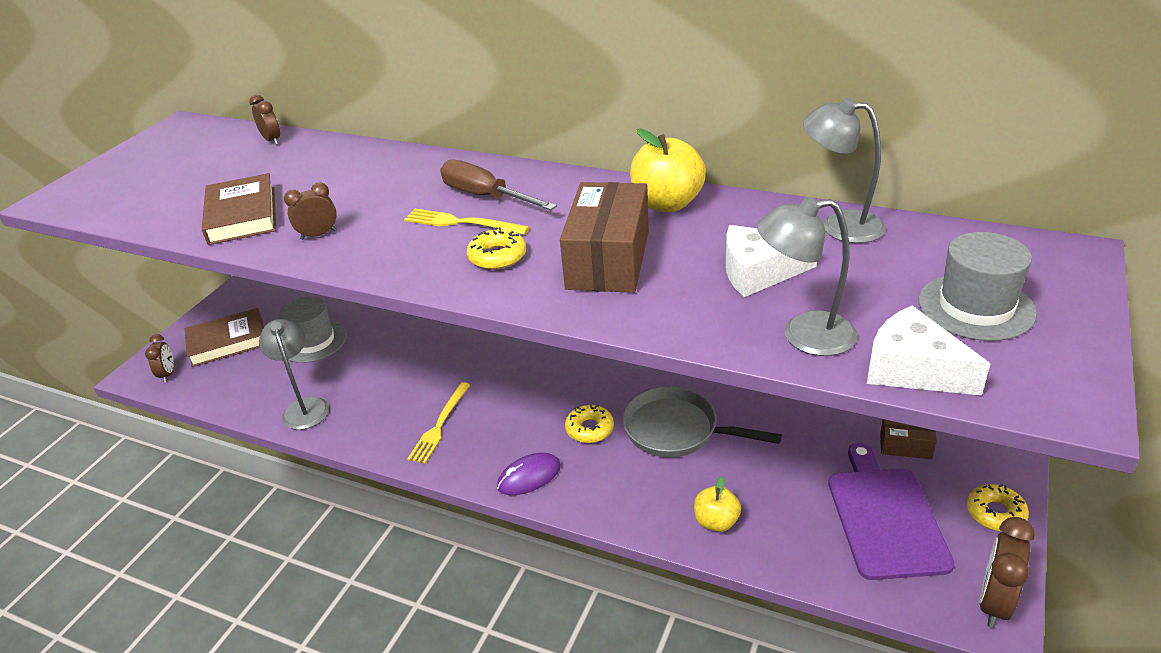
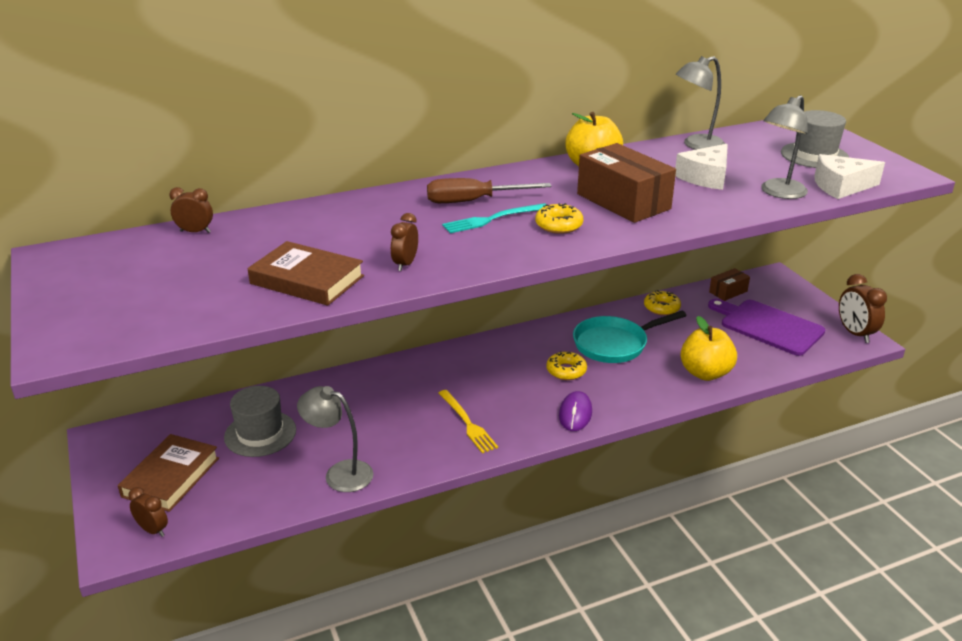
camera: 50 degrees left, 5 degrees down
(461, 223) = (492, 219): yellow fork -> turquoise fork
(677, 430) = (614, 344): grey pan -> turquoise pan
(716, 522) = (705, 373): yellow apple -> yellow apple, size x1.60
(995, 513) = (803, 299): yellow donut -> yellow donut (661, 307)

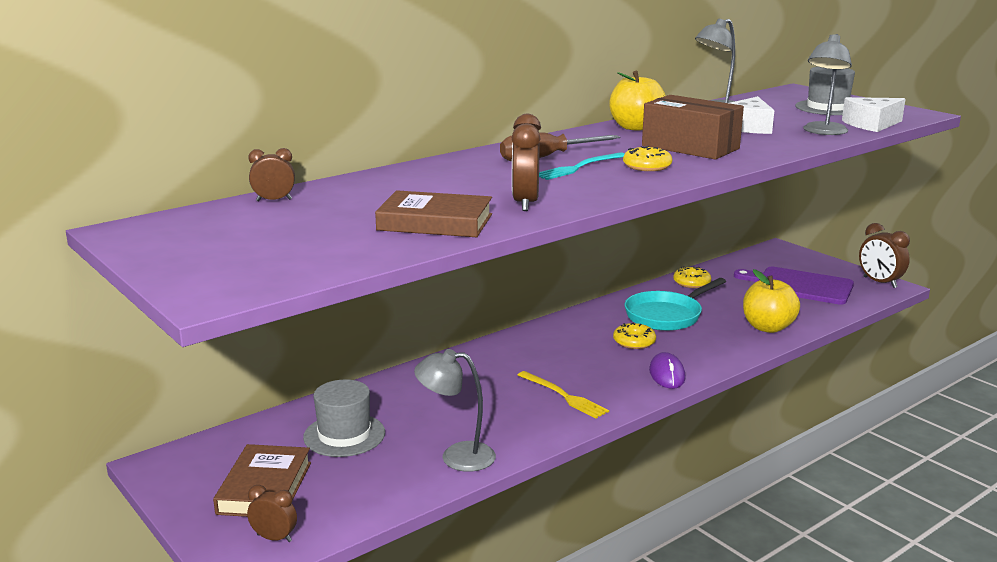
camera: 15 degrees left, 10 degrees down
(405, 264) = (525, 203): brown clock -> brown clock, size x1.61
(728, 291) = (745, 264): brown box -> none

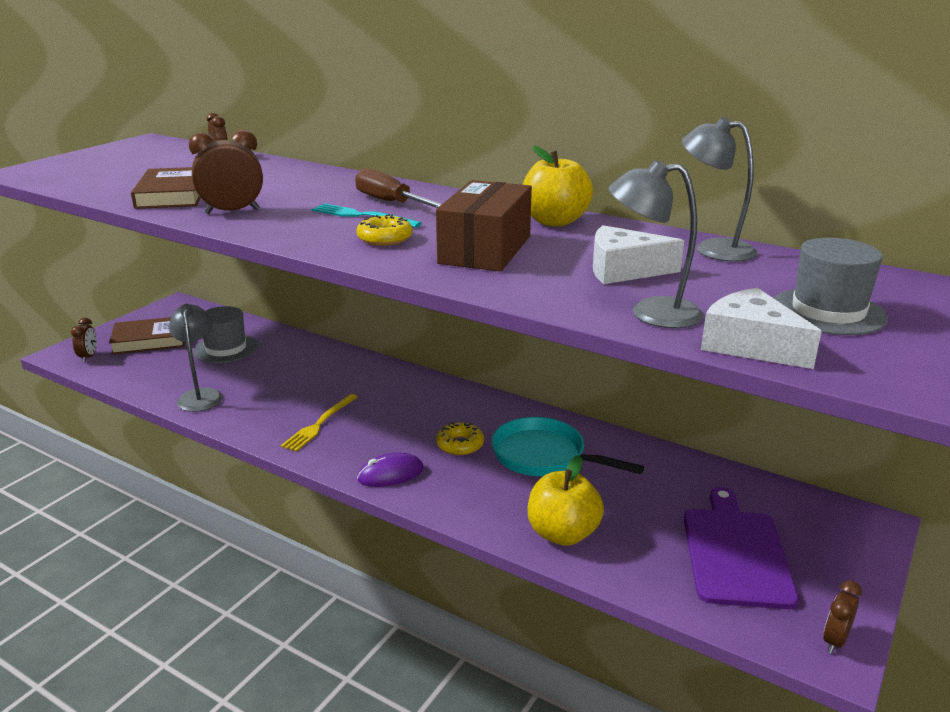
camera: 70 degrees right, 5 degrees up
(691, 282) = (660, 462): yellow donut -> none
(879, 282) = (835, 640): brown clock -> brown clock, size x0.62

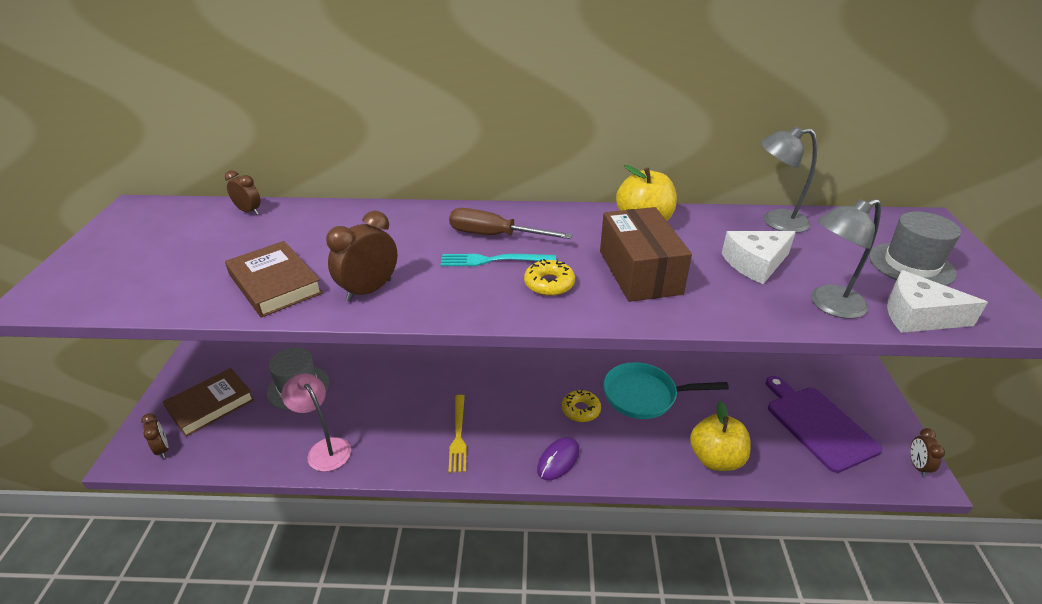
camera: 30 degrees left, 10 degrees up
(200, 395) = (325, 448): grey lamp -> pink lamp

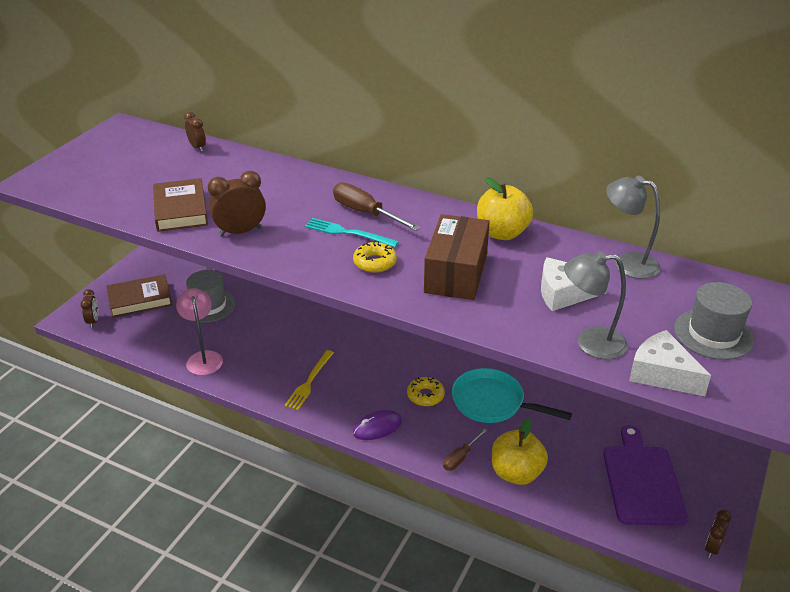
camera: 25 degrees right, 0 degrees up
(656, 462) = (461, 457): none -> brown screwdriver

